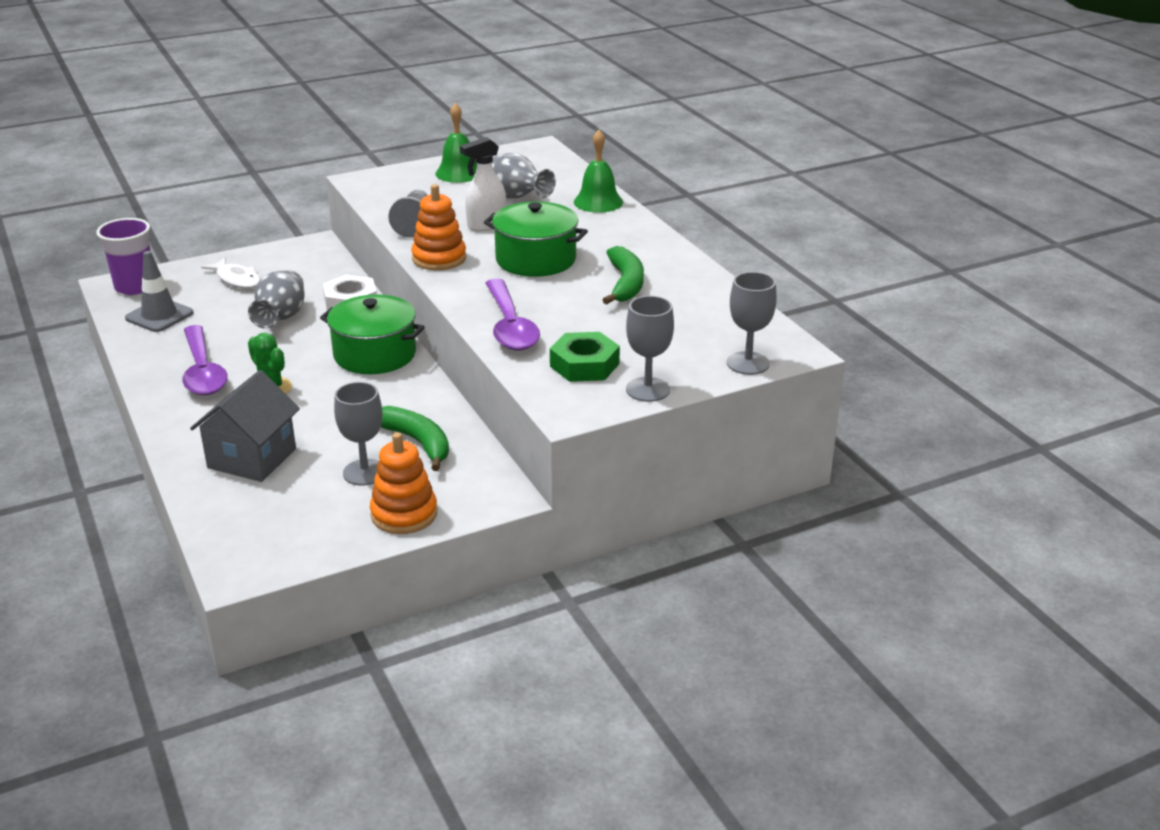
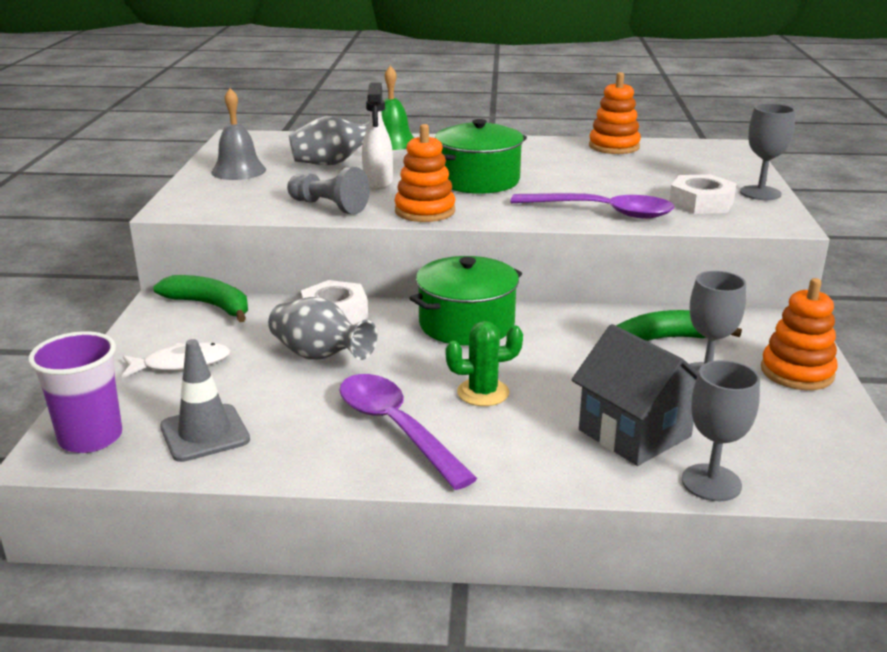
camera: 60 degrees left, 5 degrees down
(203, 371) = (395, 428): purple spoon -> purple spoon turned 135 degrees counterclockwise
(459, 173) = (238, 171): green bell -> grey bell
(584, 365) = (701, 203): green nut -> white nut
(625, 284) = (564, 164): green banana -> green banana (210, 305)
(712, 294) = (614, 146): none -> orange stacking toy
(748, 363) = (738, 160): grey goblet -> grey goblet (711, 482)

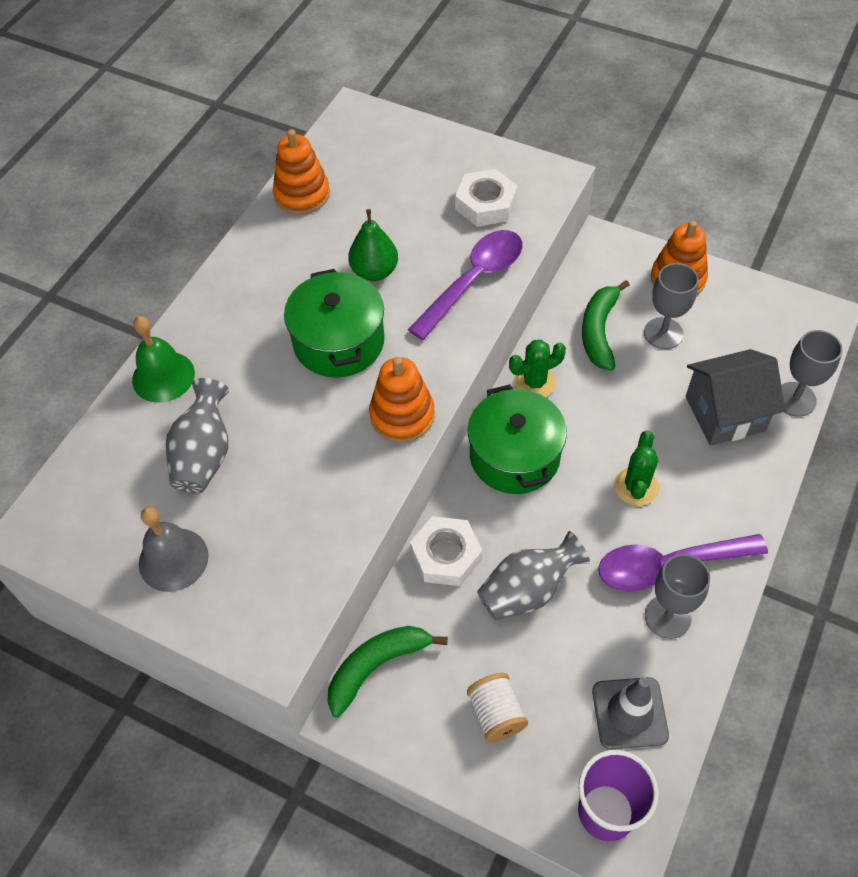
camera: 65 degrees left, 30 degrees up
(182, 364) = (496, 714): white fish -> white spool
(328, 206) = (345, 495): grey pawn -> none
(378, 183) = (296, 430): white spray bottle -> none
(562, 318) = (534, 382): none -> green cactus
(565, 179) = (374, 271): none -> green pear
(760, 193) = (484, 155): grey goblet -> grey goblet (667, 616)

